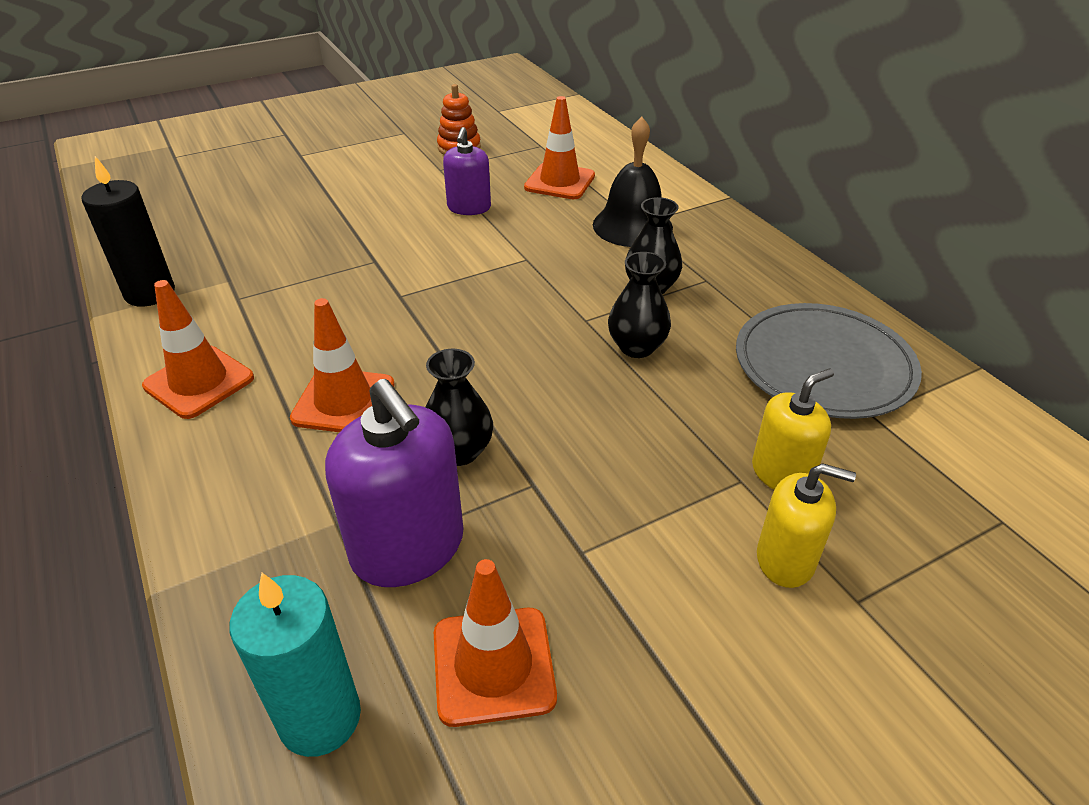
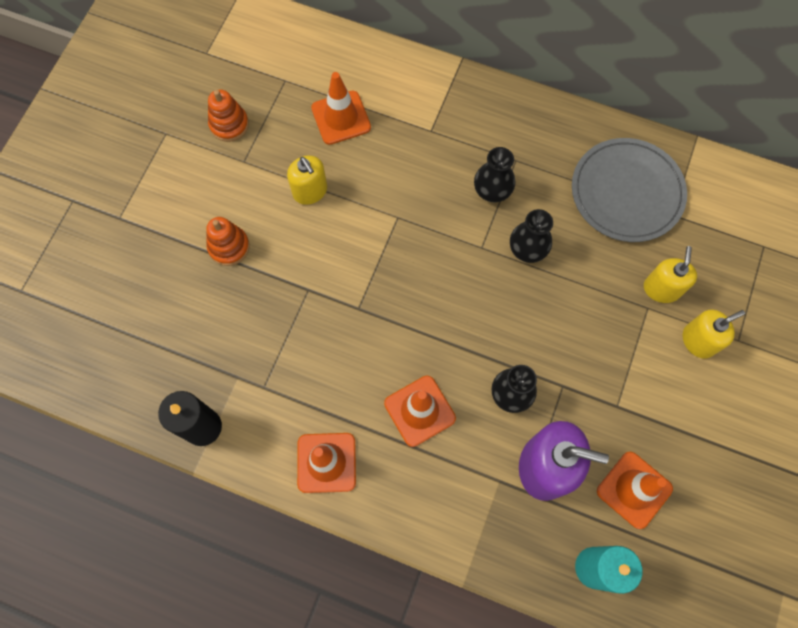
camera: 40 degrees left, 30 degrees up
(352, 205) = (229, 247): none -> orange stacking toy
(469, 207) = (310, 191): purple soap dispenser -> yellow soap dispenser
(632, 226) = (430, 135): black bell -> none

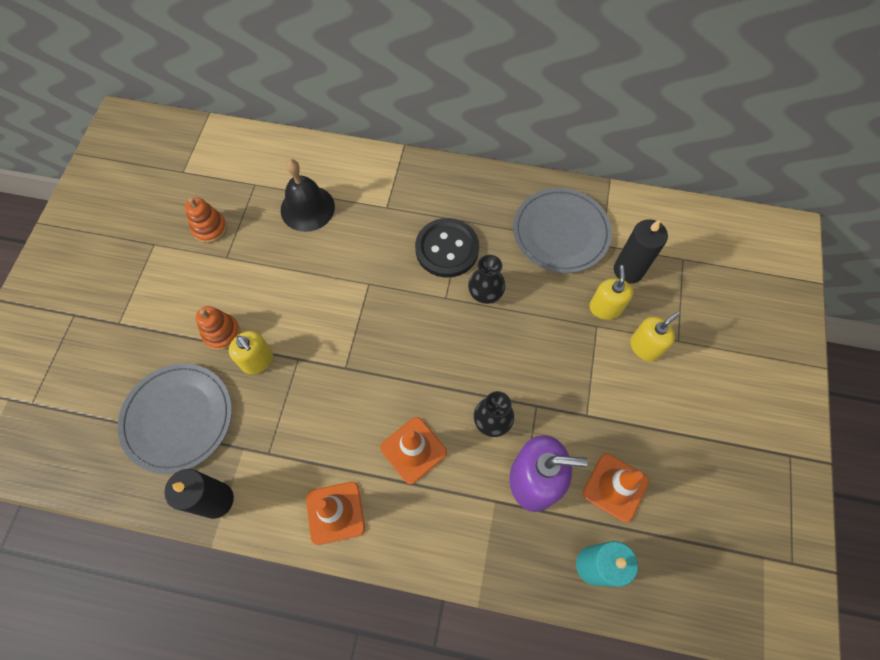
camera: 10 degrees left, 5 degrees down
(172, 333) = (178, 418): none -> grey plate
(310, 191) = (288, 273): yellow soap dispenser -> yellow soap dispenser (257, 360)
(341, 118) = (307, 208): orange traffic cone -> black bell
(492, 191) = (447, 249): black vase -> black button
(697, 249) = (628, 270): none -> black candle

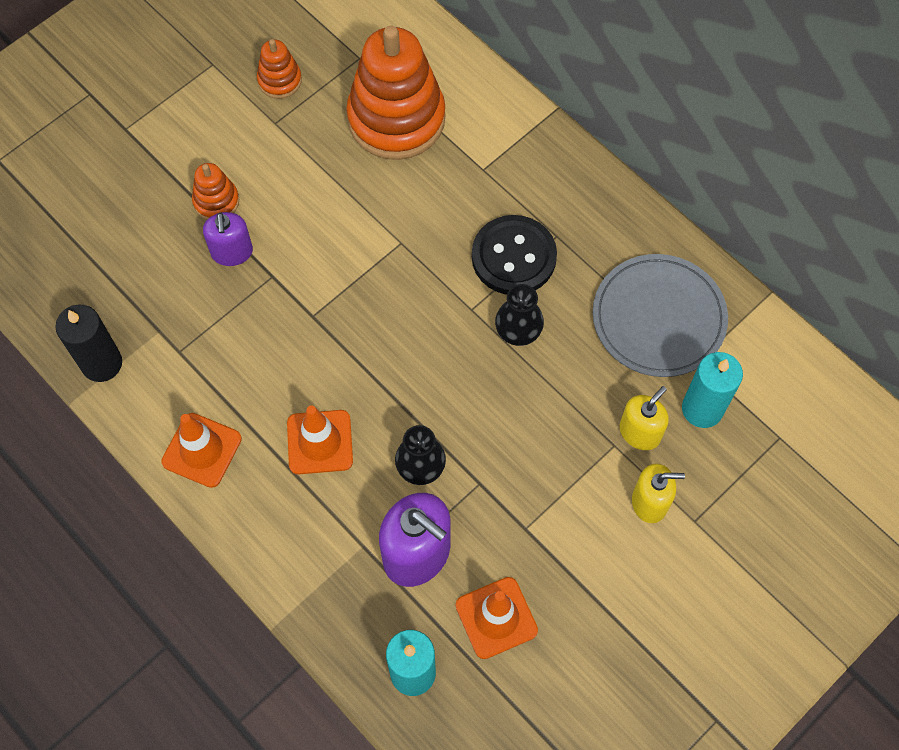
camera: 35 degrees right, 0 degrees up
(178, 418) = (119, 261): grey plate -> none
(257, 360) = (232, 252): yellow soap dispenser -> purple soap dispenser
(307, 208) = (396, 119): black bell -> orange stacking toy
(628, 270) = (702, 409): black candle -> turquoise candle

